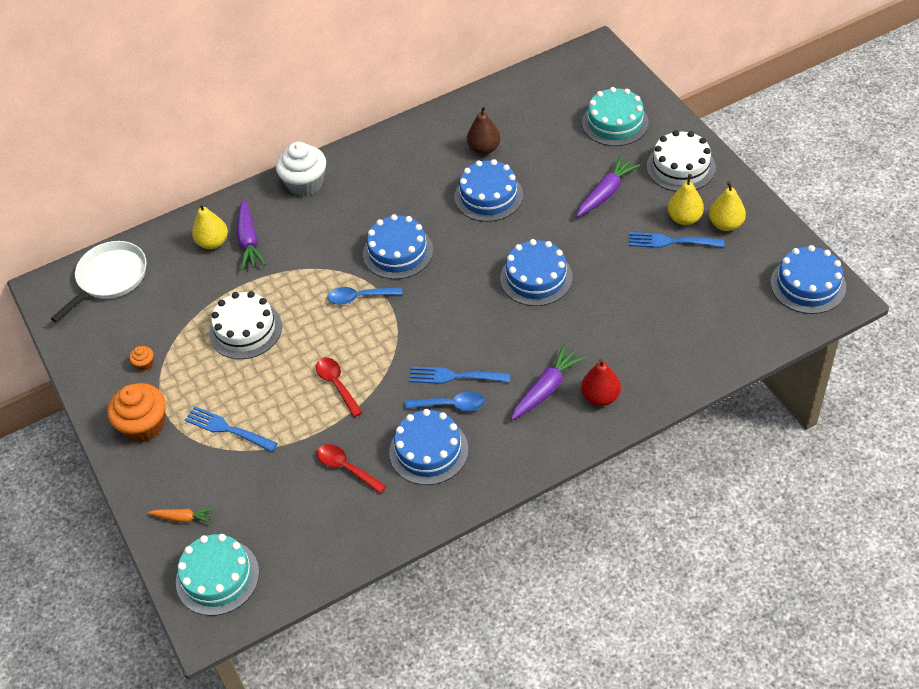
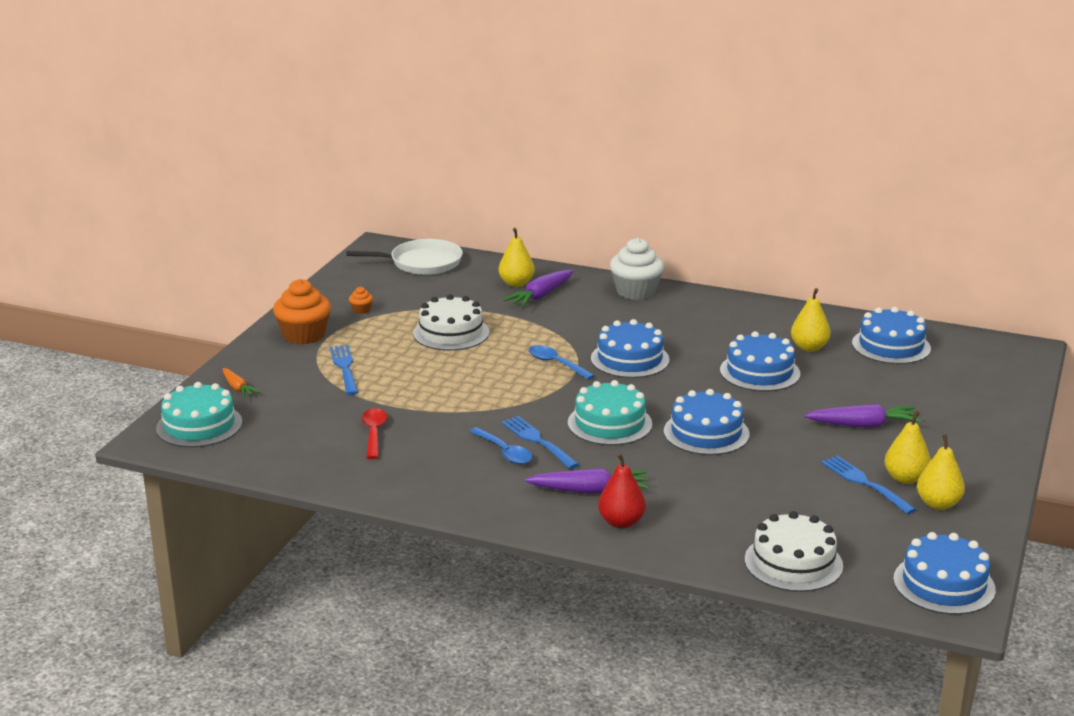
camera: 45 degrees right, 25 degrees down
(337, 384) = (452, 393): red spoon -> none
(428, 451) = (441, 462): blue cake -> blue cake (891, 346)
(484, 149) = (809, 347): brown pear -> yellow pear
(615, 122) = (956, 394): turquoise cake -> turquoise cake (609, 423)
(681, 167) = (965, 450): white cake -> white cake (793, 563)

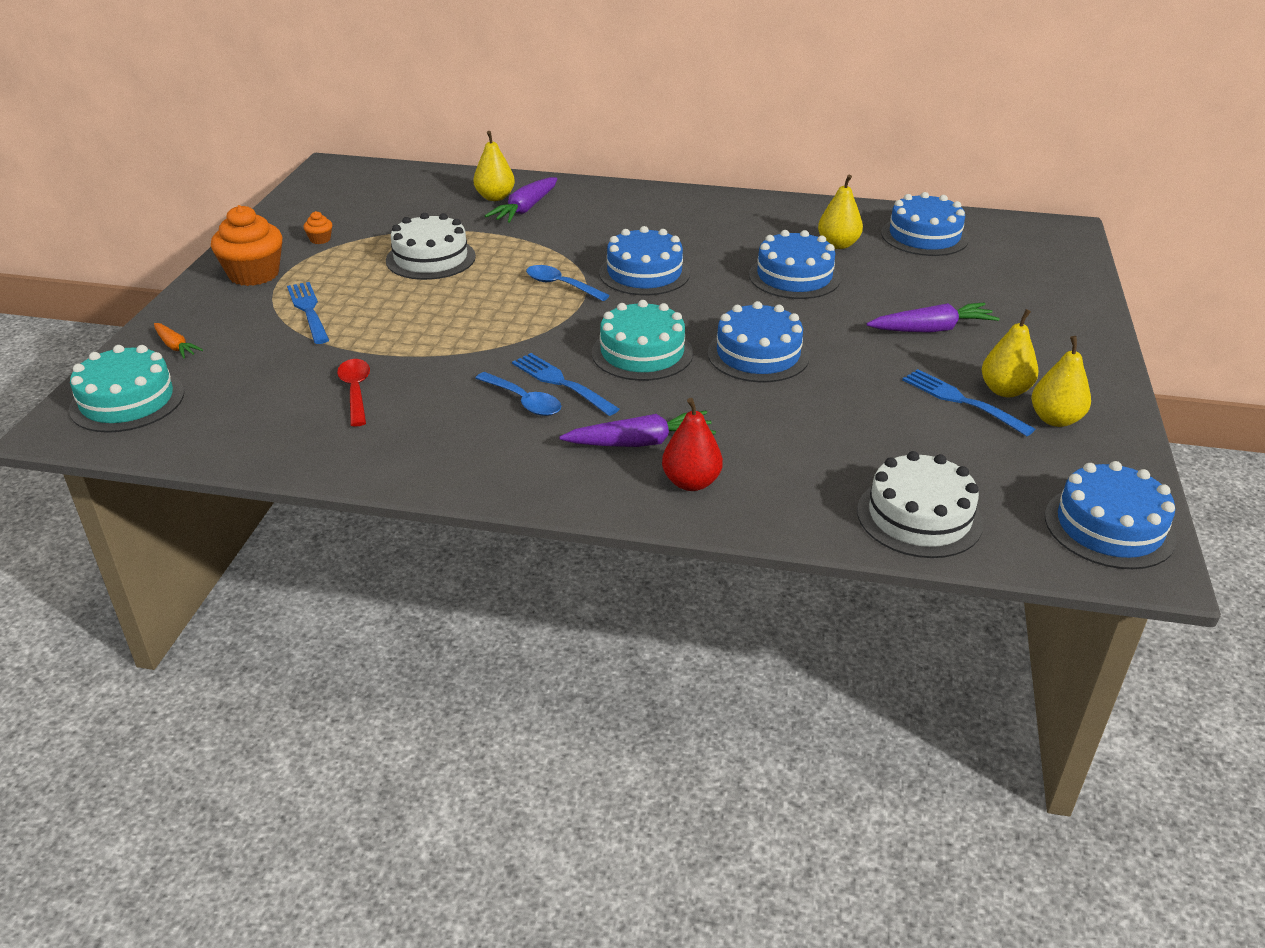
camera: 10 degrees left, 10 degrees up
(422, 263) = (383, 182): white pan -> none
(636, 291) = (630, 197): white cupcake -> none

